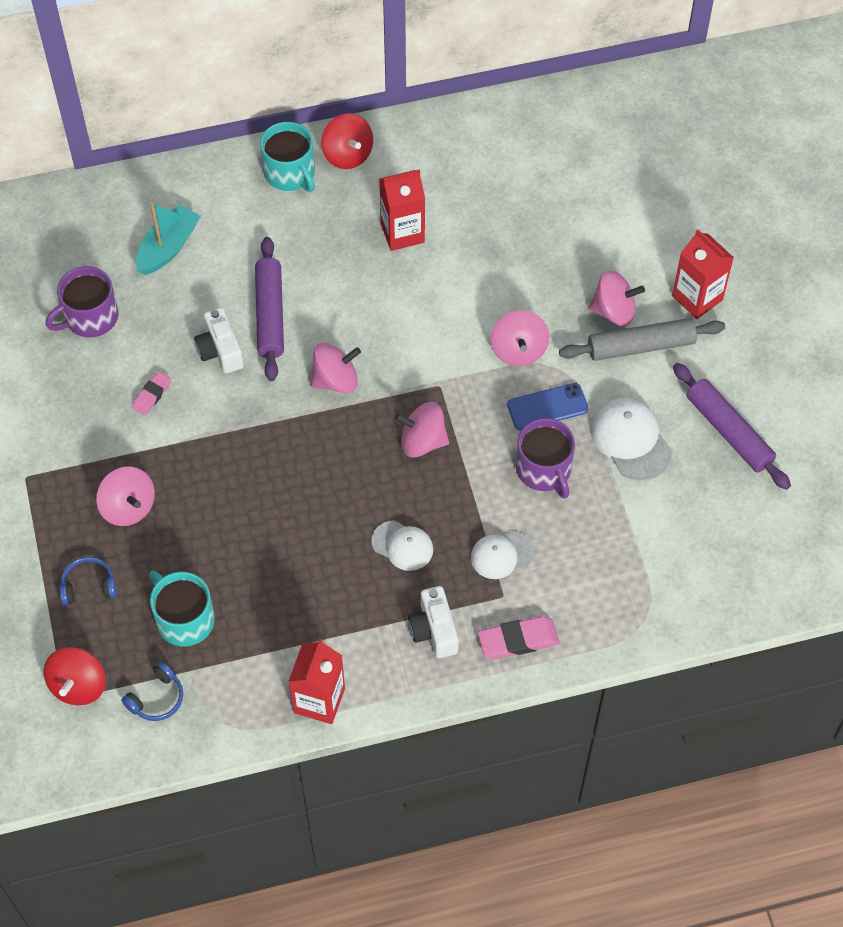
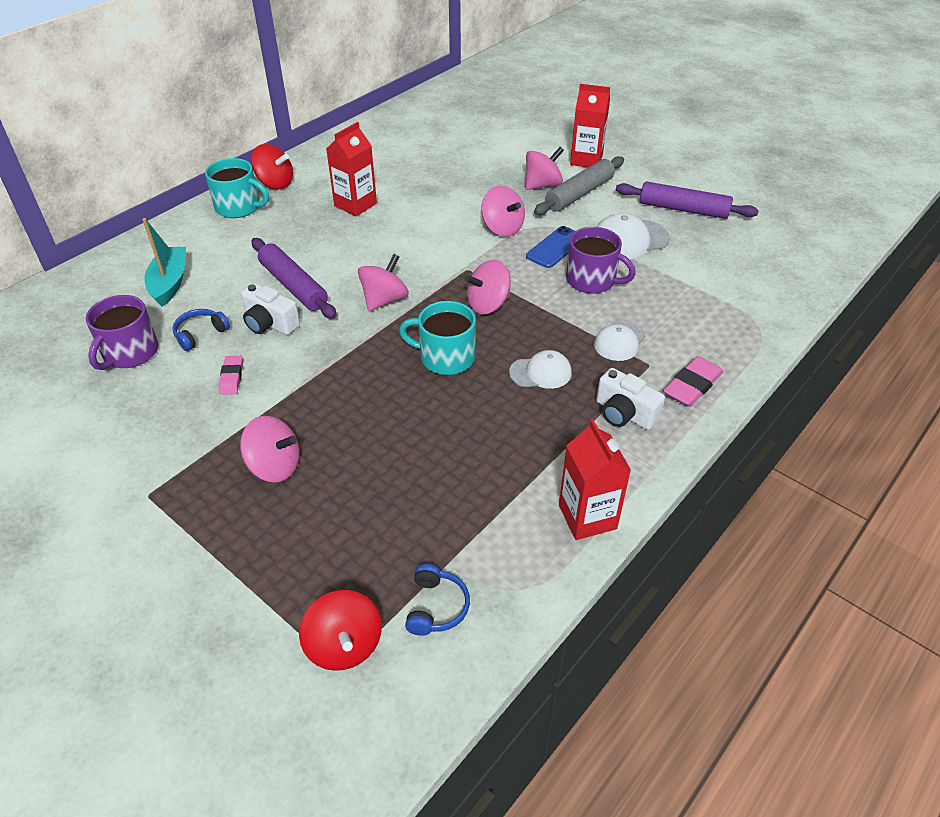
camera: 35 degrees left, 15 degrees down
(89, 586) = (284, 549): blue headphones -> blue headphones (200, 334)
(184, 619) = (404, 524): turquoise mug -> turquoise mug (445, 357)
(631, 440) = (629, 239): white cap -> white cap turned 45 degrees counterclockwise

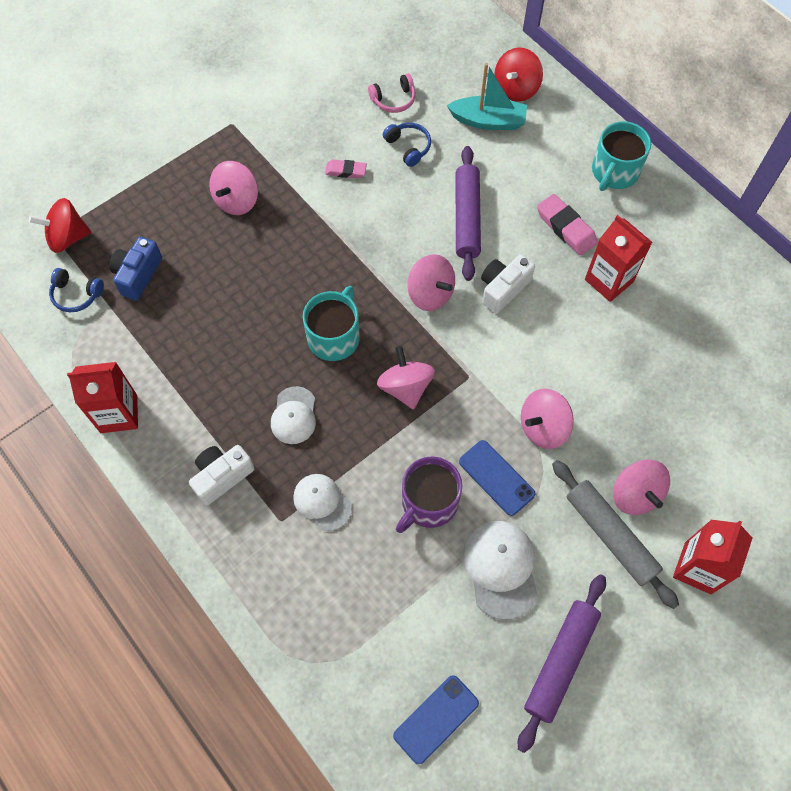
camera: 100 degrees right, 20 degrees up
(130, 353) = (394, 100): purple mug -> pink headphones
(270, 323) = (412, 198): white camera -> white camera (503, 289)
(275, 183) = (661, 205): red spinning top -> red spinning top (516, 89)
(293, 286) = (467, 218): purple rolling pin -> purple rolling pin turned 60 degrees counterclockwise
(395, 544) = (138, 275): none -> blue camera
(692, 386) = (241, 553): pink eraser -> pink eraser (566, 227)
(758, 259) = (436, 719): none -> blue phone

